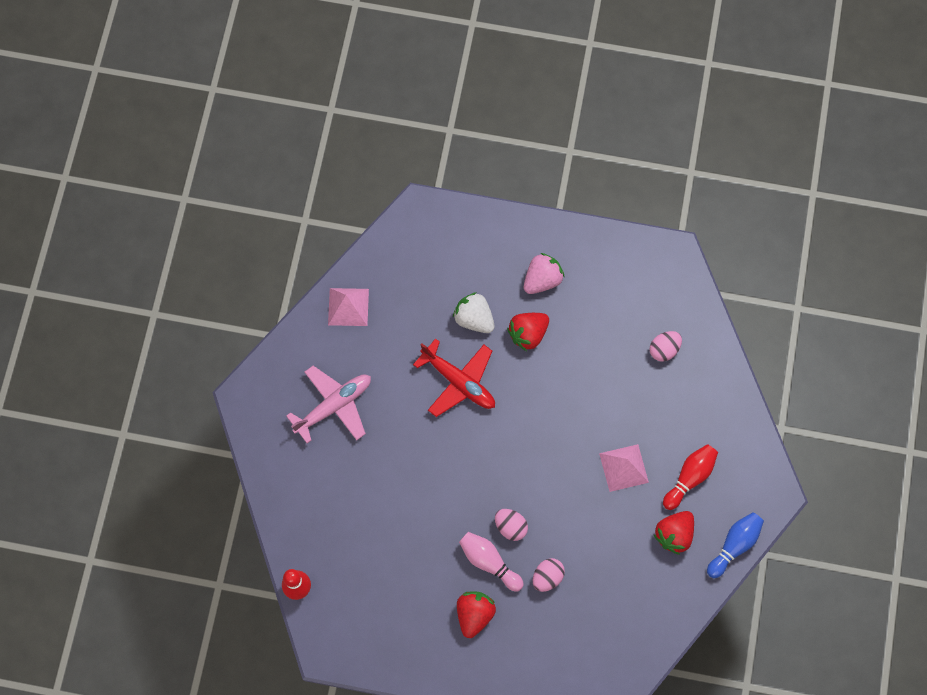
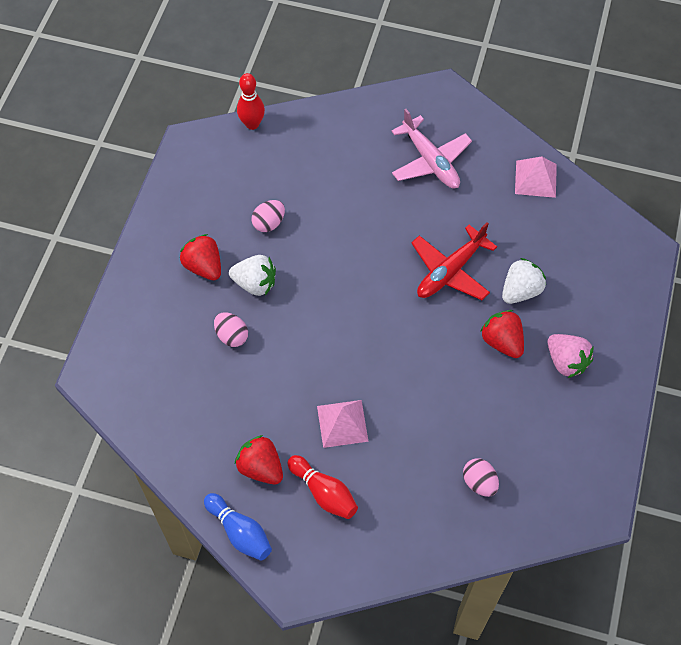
camera: 95 degrees right, 10 degrees down
(474, 614) = (204, 266): red strawberry -> red strawberry turned 150 degrees counterclockwise
(489, 562) = (255, 283): pink bowling pin -> white strawberry
(510, 527) = (289, 306): pink egg -> pink egg (269, 223)

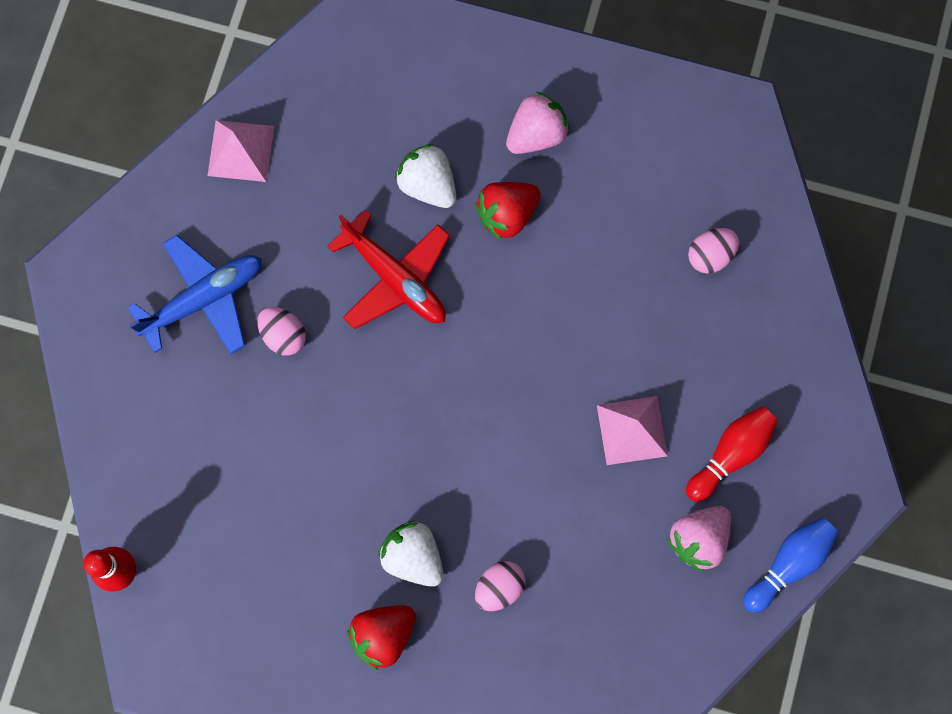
camera: 90 degrees left, 15 degrees up
(255, 283) = (413, 557): white strawberry -> white strawberry turned 60 degrees counterclockwise
(261, 467) = (698, 539): red strawberry -> pink strawberry
(269, 223) = (308, 539): pink egg -> pink egg (283, 335)
(430, 161) = (204, 298): pink plane -> blue plane

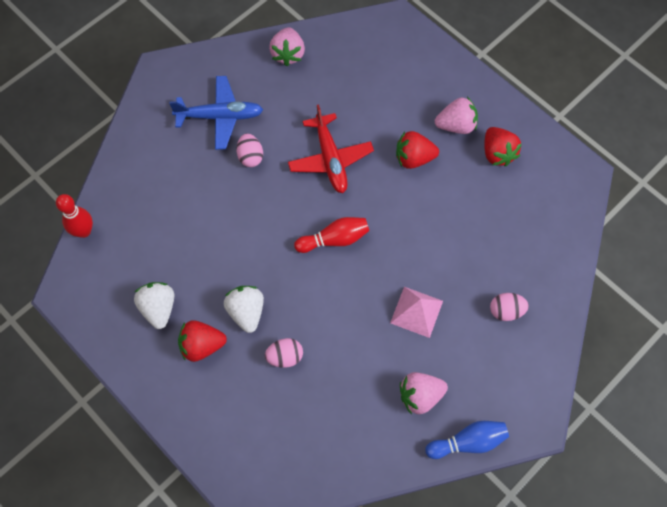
camera: 30 degrees right, 10 degrees down
(241, 150) = (288, 54): pink pyramid -> pink strawberry
(428, 185) = (378, 121): white strawberry -> white strawberry (159, 308)
(614, 146) = (497, 153): none -> red strawberry
(710, 255) = (520, 240): pink egg -> pink egg (506, 311)
(730, 454) = (468, 358): red bowling pin -> red bowling pin (334, 239)

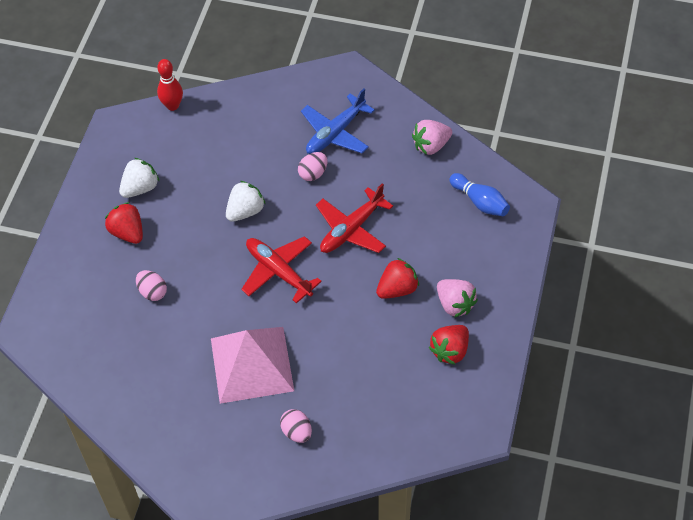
camera: 60 degrees right, 10 degrees down
(220, 116) = (335, 133): blue plane -> blue plane turned 75 degrees clockwise
(246, 312) = (174, 246): white strawberry -> white strawberry (245, 211)
(334, 239) = (278, 271): red bowling pin -> red plane
(414, 158) = (397, 289): red strawberry -> red strawberry turned 90 degrees clockwise
(416, 312) = (251, 364): pink pyramid -> pink pyramid, size x1.81
(420, 396) = (178, 404): pink strawberry -> none
(468, 442) = (158, 460): blue bowling pin -> blue bowling pin (480, 202)

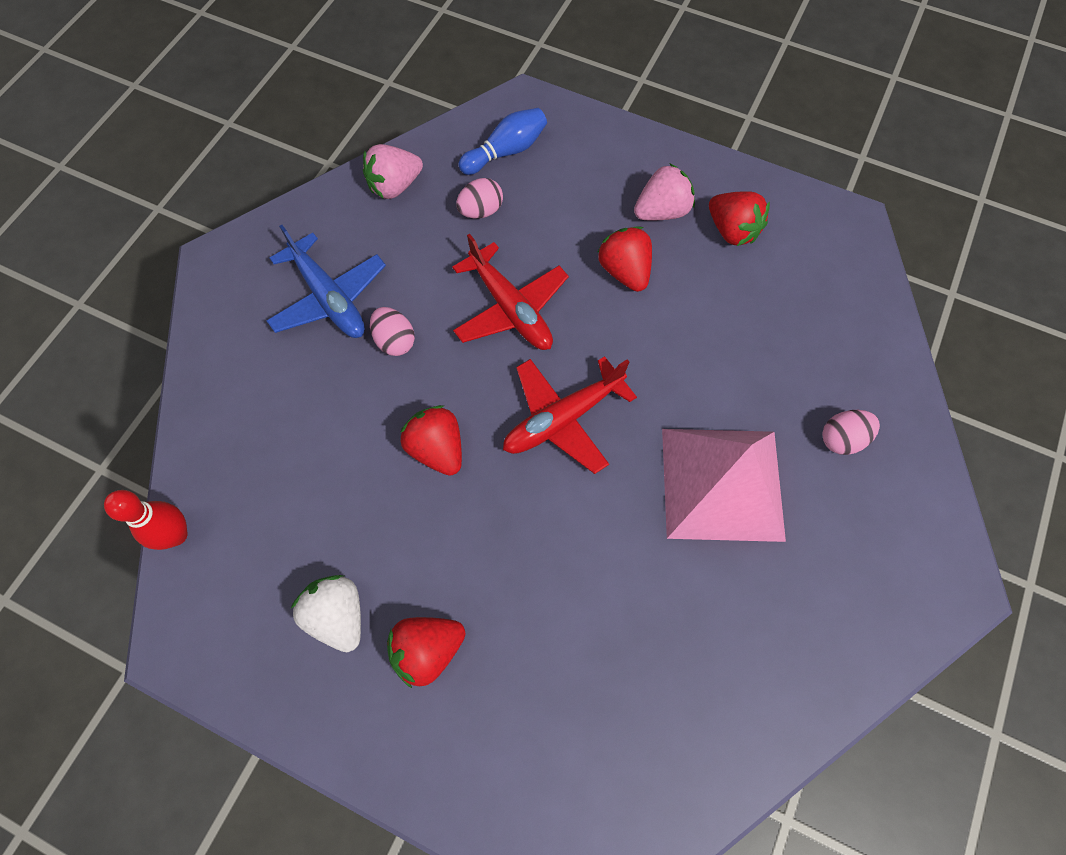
camera: 80 degrees left, 10 degrees up
(152, 292) = (561, 621): pink egg -> pink egg (481, 211)
(245, 211) = (437, 449): white strawberry -> red strawberry
(431, 145) = (394, 186): pink strawberry -> pink strawberry turned 75 degrees clockwise

